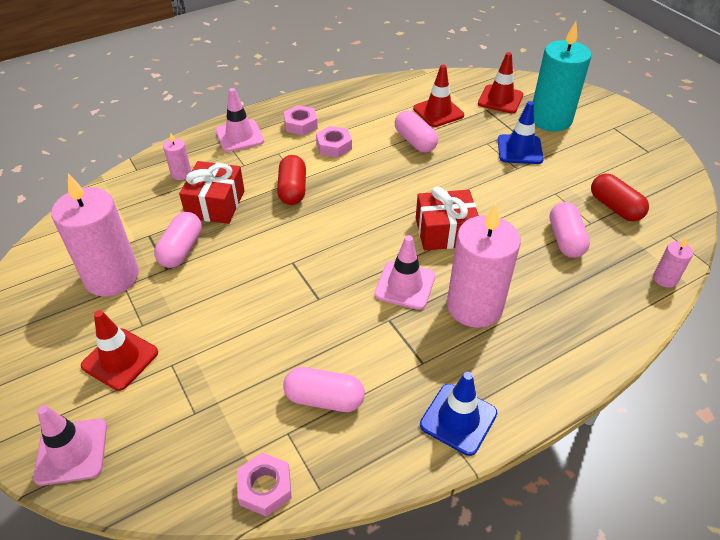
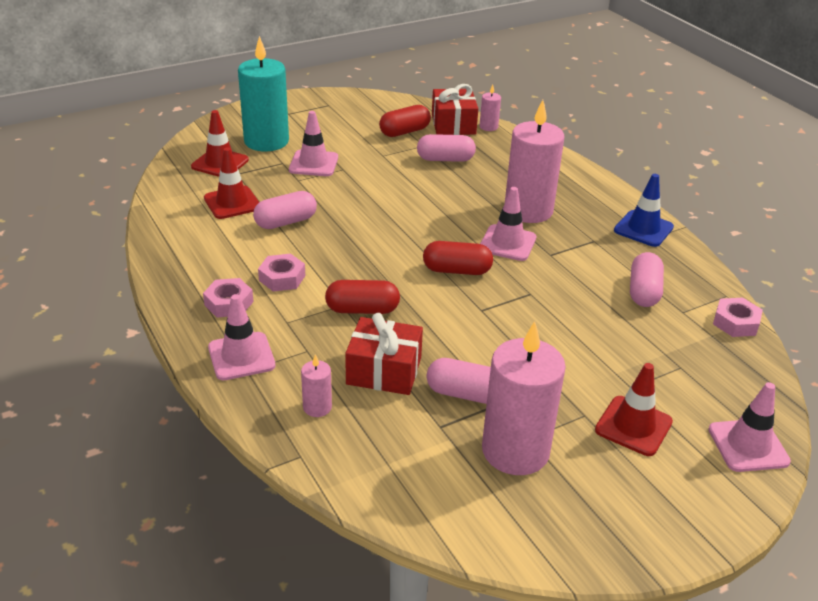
camera: 90 degrees left, 10 degrees down
(352, 246) = (456, 270): none -> red capsule
(445, 232) = (435, 216): red gift -> red gift (453, 124)
(519, 149) = (313, 164): blue traffic cone -> pink traffic cone

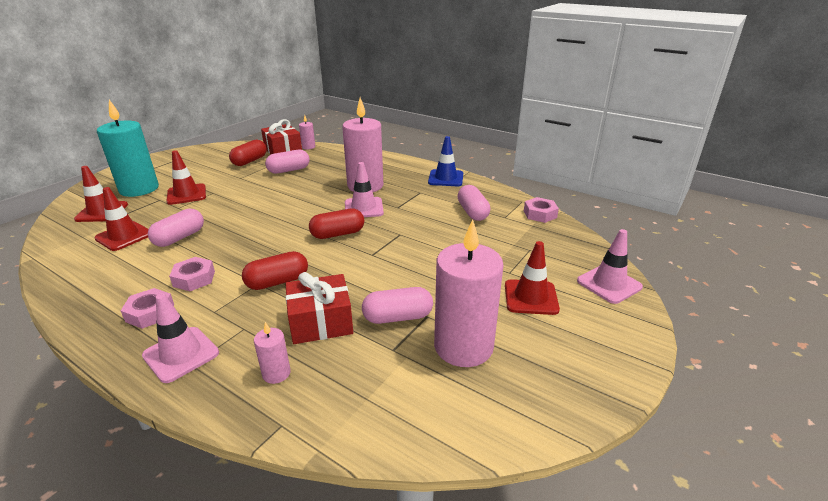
camera: 25 degrees left, 5 degrees down
(313, 164) = (186, 194): pink traffic cone -> red traffic cone

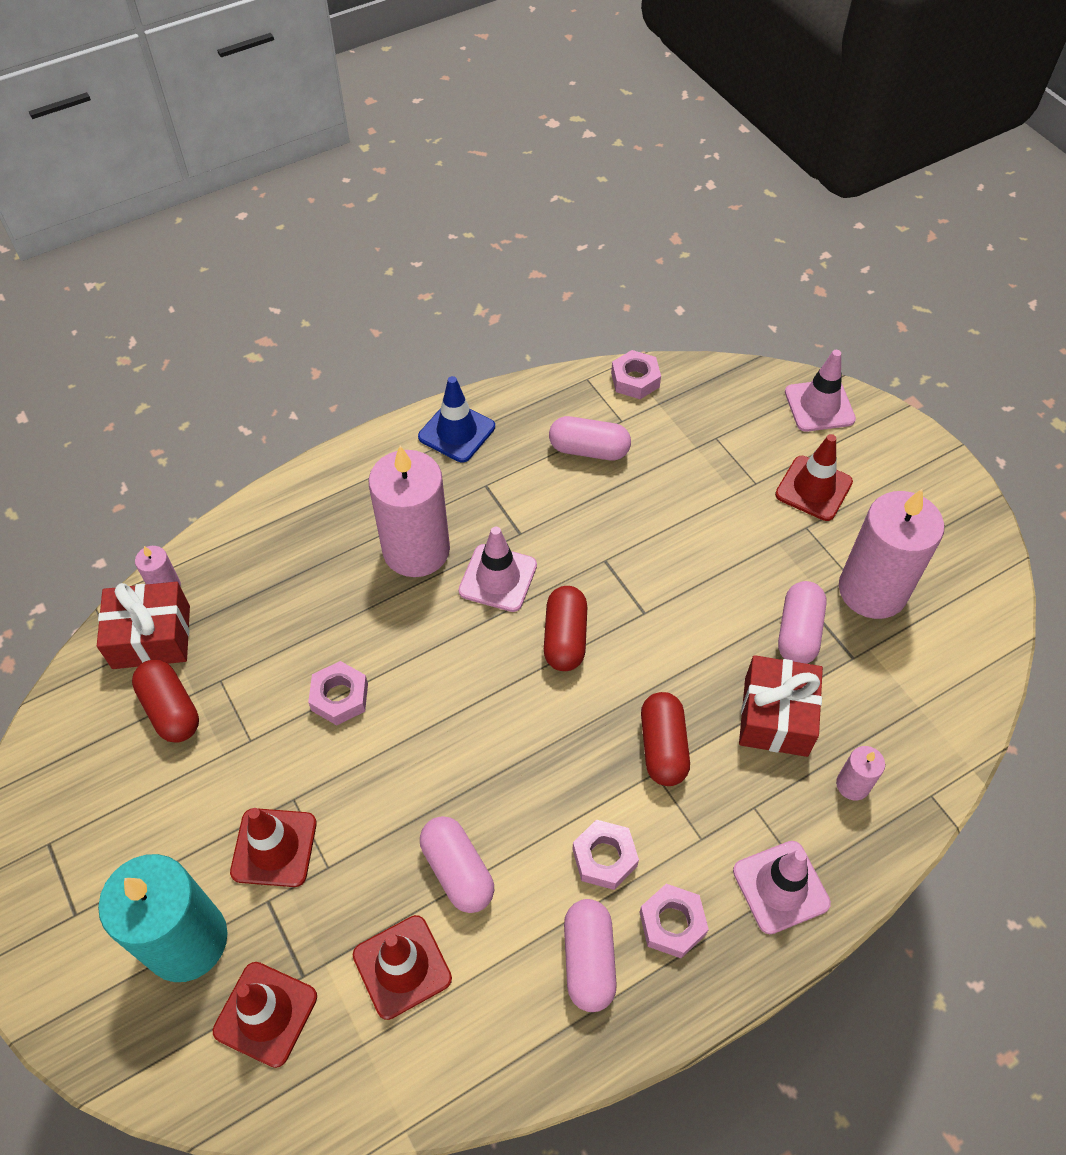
camera: 65 degrees left, 25 degrees up
(270, 189) = (340, 697): none -> pink nut
(289, 170) = (268, 649): pink capsule -> pink capsule (588, 960)

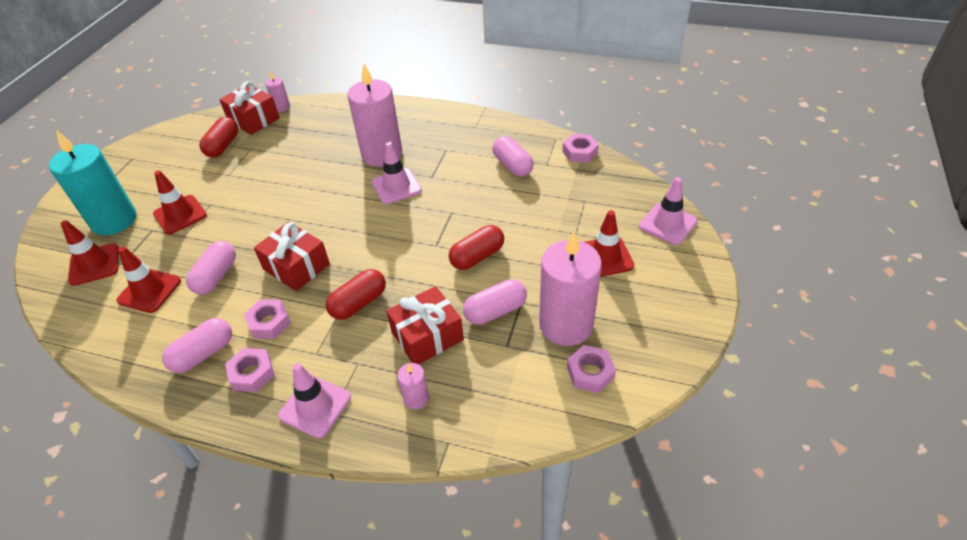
camera: 50 degrees right, 10 degrees down
(340, 697) = (276, 184): pink nut -> pink nut (590, 373)
(456, 432) = (465, 123): blue traffic cone -> none
(534, 772) = (296, 267): none -> red gift
(565, 638) = (387, 228): red capsule -> red capsule (477, 257)

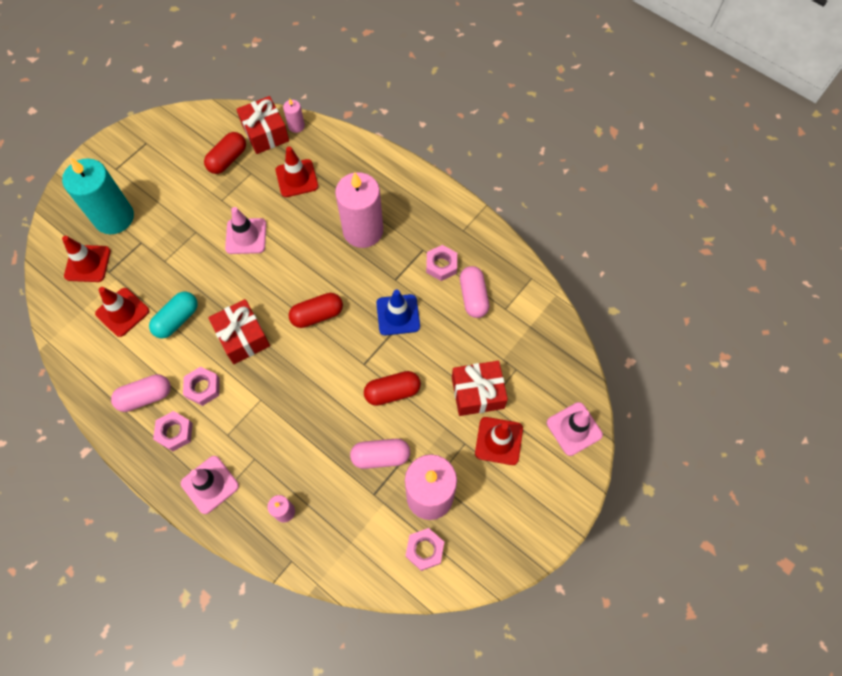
camera: 20 degrees right, 20 degrees up
(180, 215) = (168, 234): red traffic cone -> red traffic cone (297, 178)
(216, 276) = (177, 319): pink capsule -> turquoise capsule
(359, 303) = (277, 399): red capsule -> red capsule (317, 315)
(396, 186) = (359, 278): pink traffic cone -> pink traffic cone (246, 236)
(427, 336) = (317, 457): red gift -> red gift (477, 393)
(449, 199) = (398, 315): none -> blue traffic cone
(579, 152) = (543, 306): pink nut -> pink nut (441, 265)

